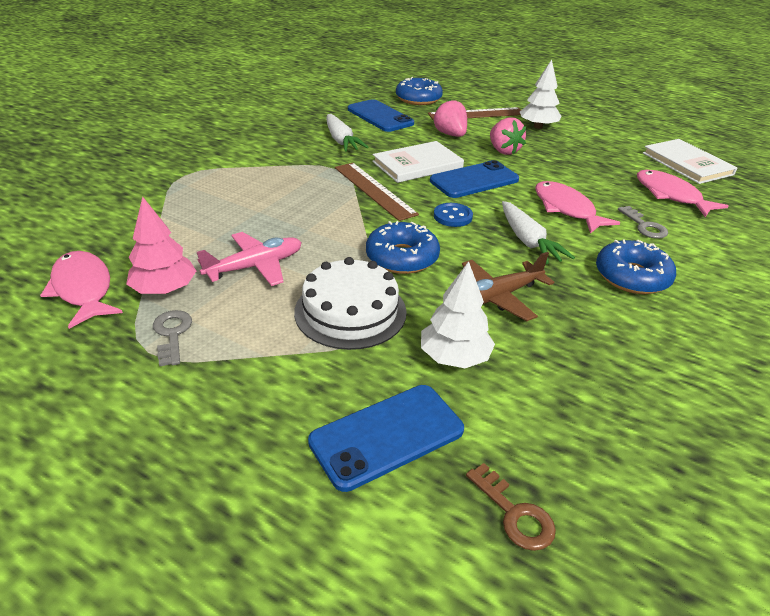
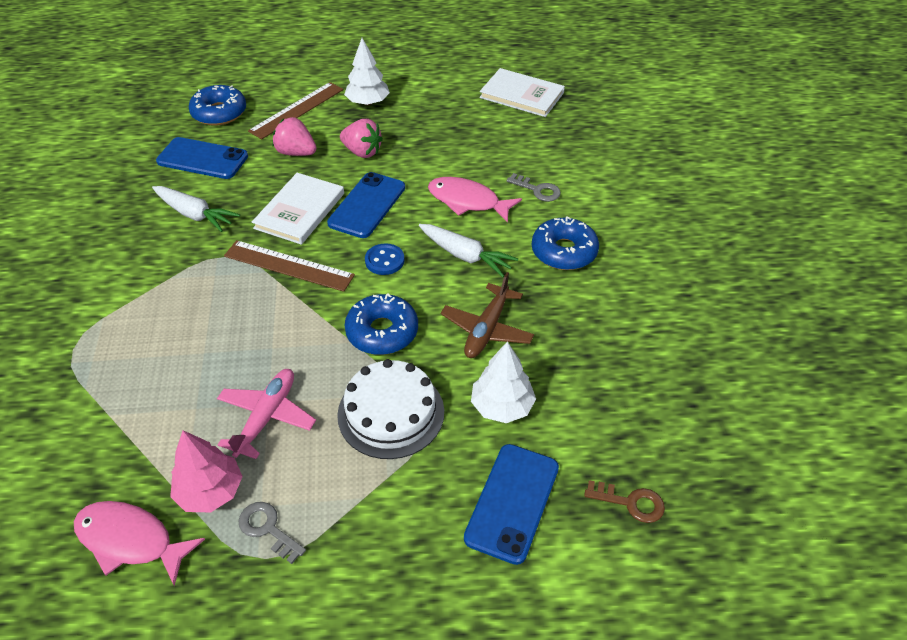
camera: 35 degrees left, 10 degrees up
(670, 195) = (533, 142): pink fish -> none

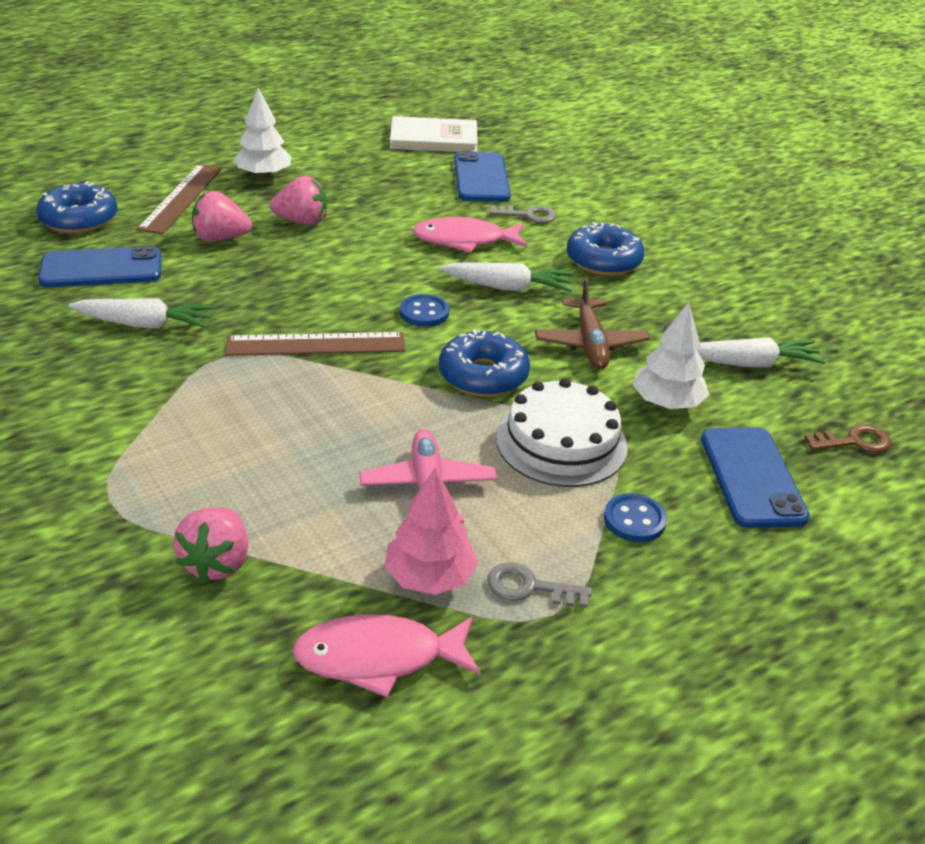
camera: 30 degrees left, 10 degrees down
(95, 423) = (217, 563): none -> pink strawberry
(300, 211) = (279, 291): white book -> none
(367, 205) = (355, 268): blue phone -> blue phone (481, 178)
(388, 503) = (634, 520): none -> blue button
(604, 393) = (750, 364): none -> white carrot

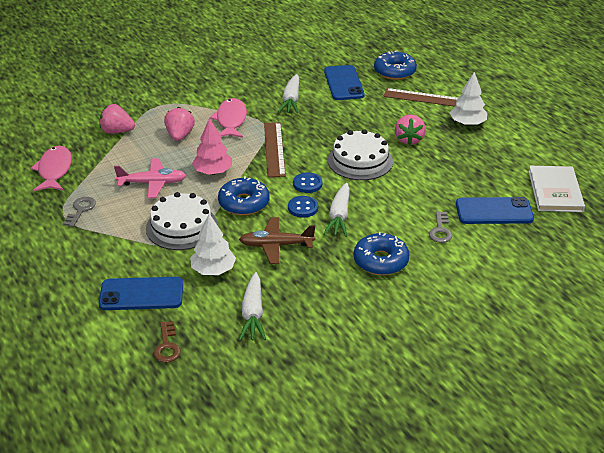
camera: 95 degrees right, 0 degrees up
(220, 238) = (382, 114): pink strawberry -> pink strawberry (180, 136)
(358, 264) = (360, 161): none -> white cake
(430, 577) = (94, 183): pink tree -> pink tree (213, 172)
(464, 240) = (397, 201): pink fish -> pink fish (231, 120)
(634, 520) = (117, 246): blue button -> blue button (303, 208)

